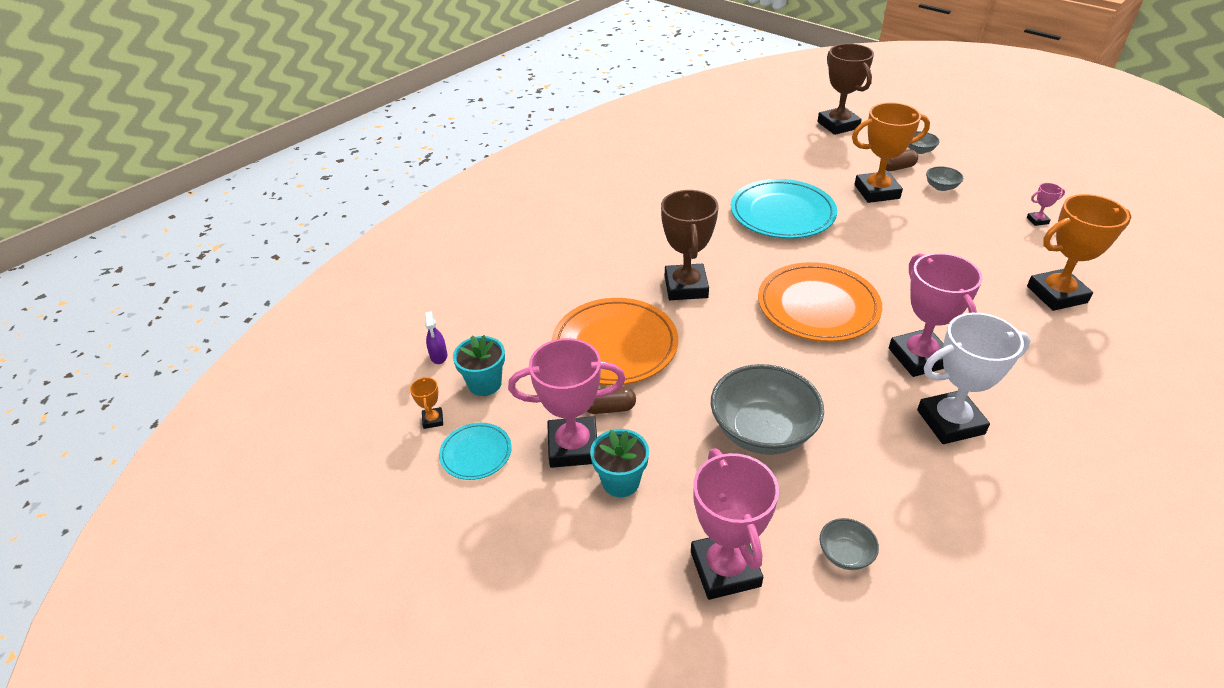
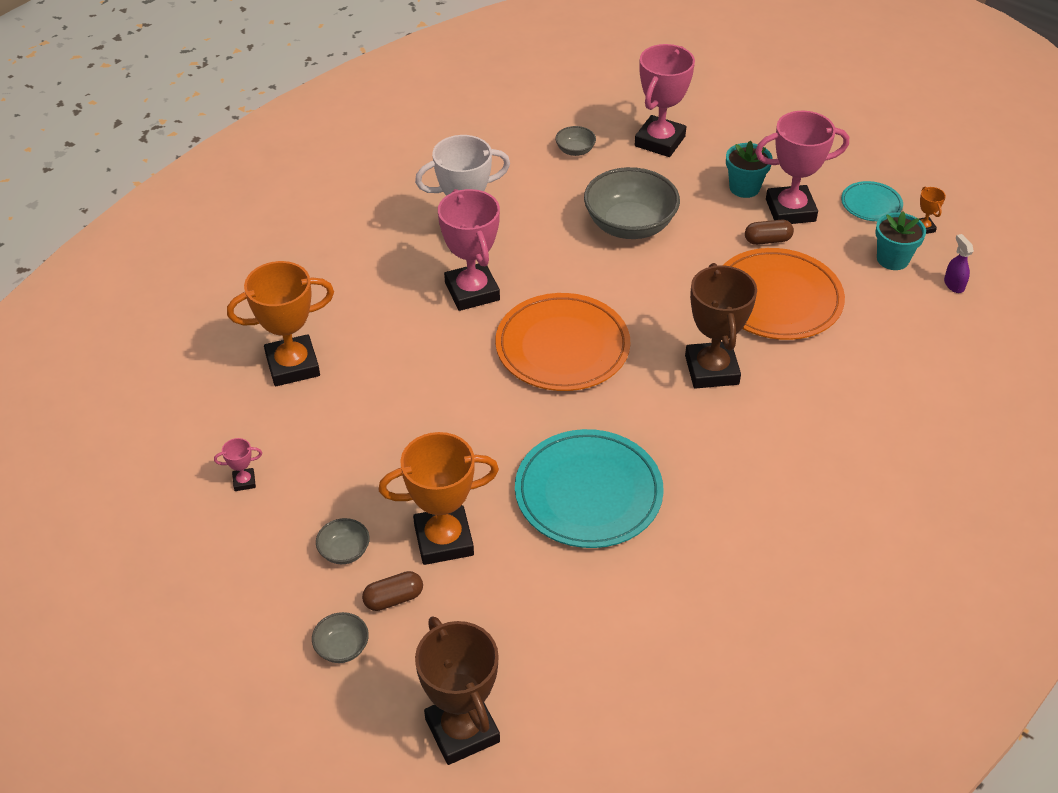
camera: 175 degrees right, 5 degrees up
(725, 569) = (659, 141): pink trophy -> pink trophy turned 45 degrees clockwise

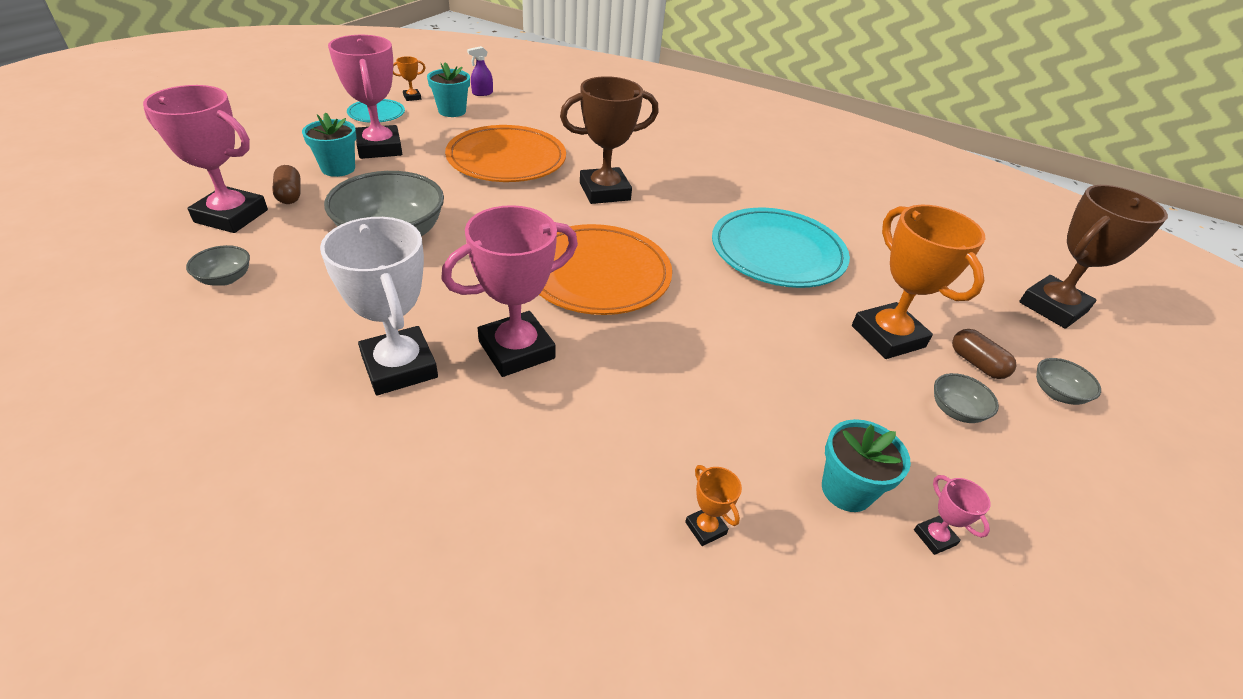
camera: 105 degrees left, 5 degrees down
(293, 365) = (705, 528): orange trophy -> orange trophy, size x0.42
(295, 446) = (846, 490): none -> turquoise flower pot
(767, 240) = (424, 160): brown capsule -> brown capsule (290, 195)

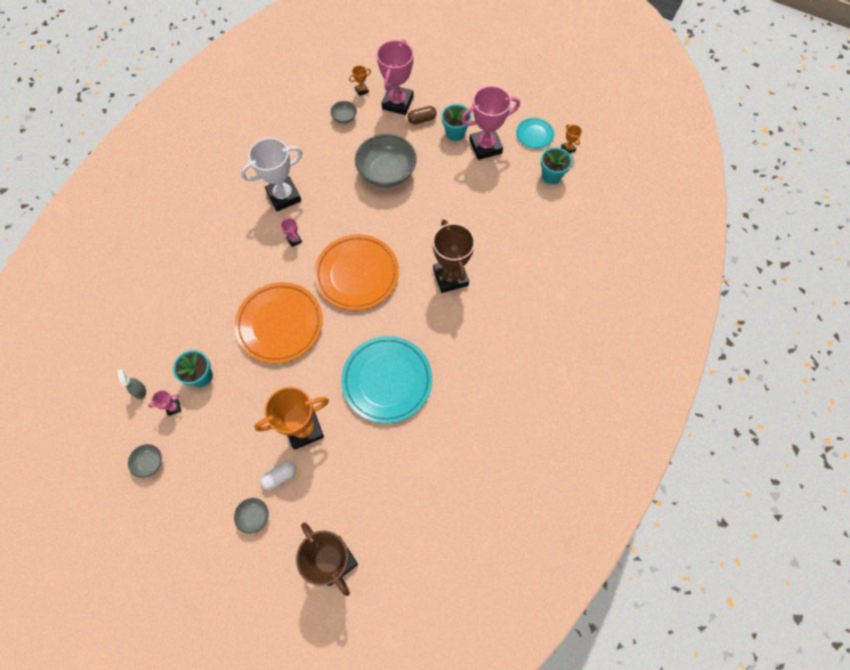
camera: 95 degrees right, 25 degrees up
(482, 93) = (589, 190): purple spray bottle -> none
(506, 159) = (484, 217): orange plate -> orange plate (280, 324)
(516, 350) = (294, 240): pink trophy -> pink trophy, size x0.42
(705, 528) = (189, 315): orange trophy -> orange trophy (361, 90)
(925, 620) = (140, 390): none -> grey spray bottle
(955, 410) = (244, 448): grey bowl -> grey bowl (150, 463)
(976, 363) = (280, 476): brown capsule -> white capsule

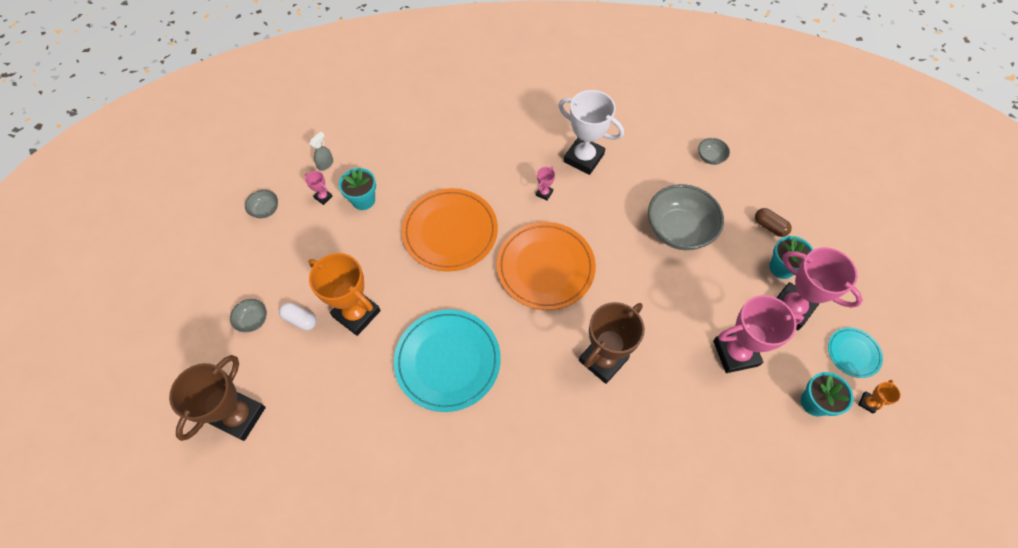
camera: 60 degrees right, 5 degrees down
(361, 90) = (755, 153): orange trophy -> none
(397, 103) = (769, 193): pink trophy -> pink trophy (735, 353)

